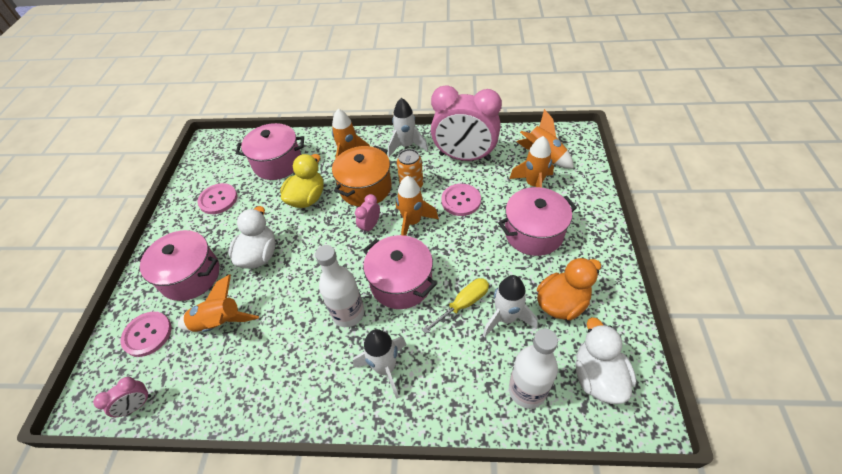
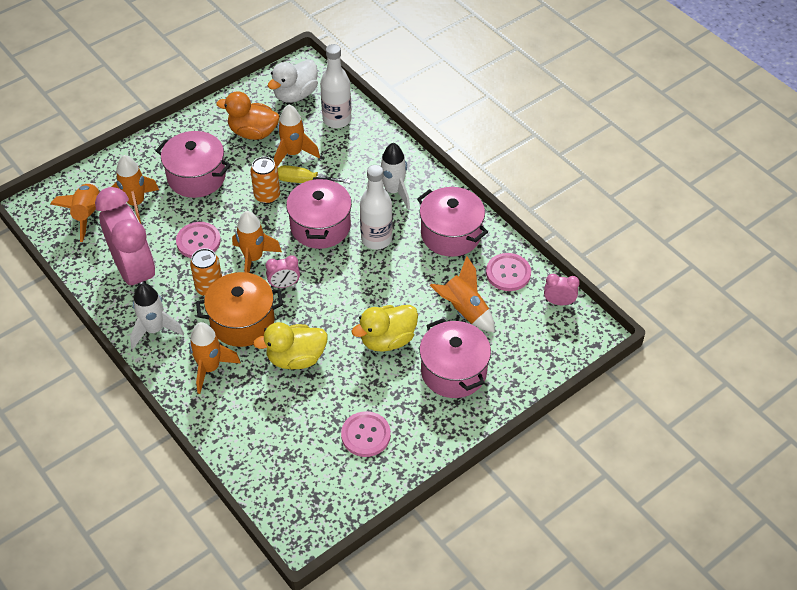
camera: 135 degrees left, 0 degrees up
(147, 334) = (520, 349): pink button -> pink button (508, 273)
(259, 255) = (387, 340): white duck -> yellow duck
(277, 163) = (273, 427): pink pot -> pink pot (451, 234)
(469, 267) = (267, 196): none -> orange can
(506, 318) = (293, 153): white rocket -> orange rocket

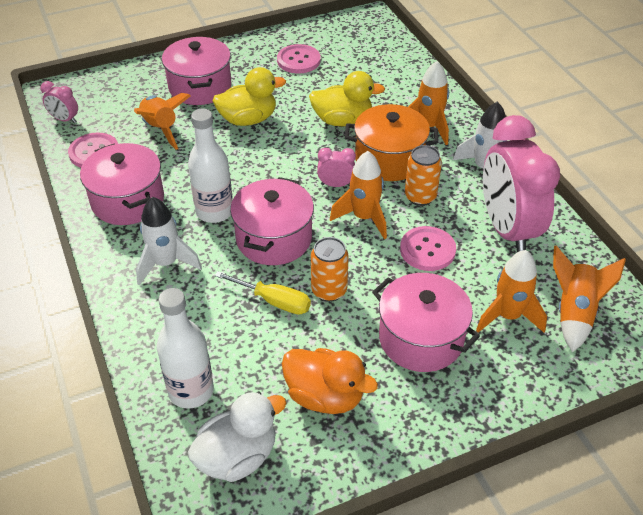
camera: 165 degrees left, 5 degrees down
(293, 153) = (275, 346): orange rocket -> none

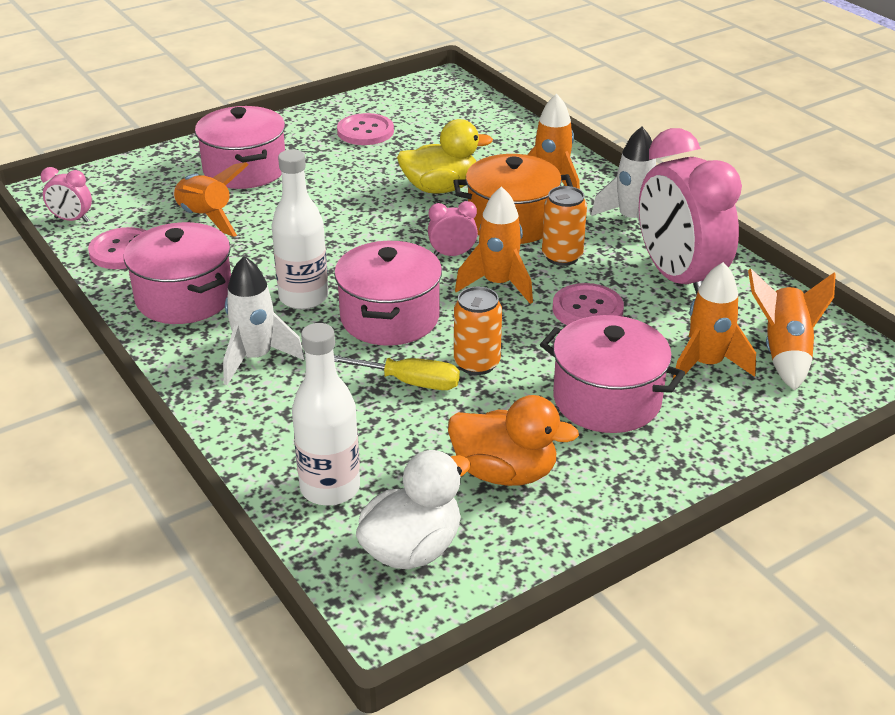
camera: 10 degrees left, 10 degrees down
(248, 119) = (318, 198): yellow duck -> none

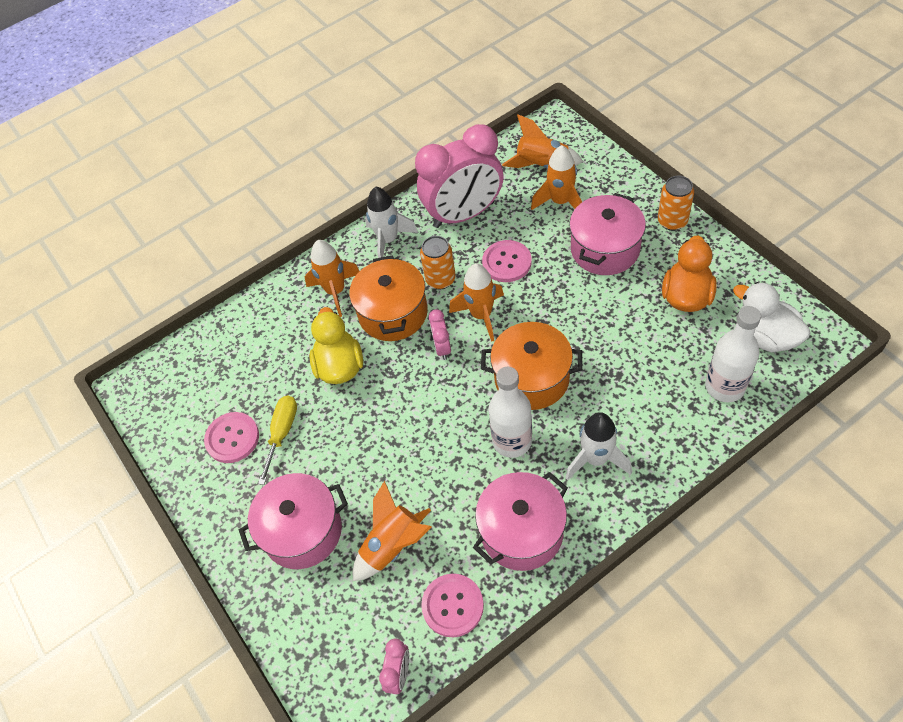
camera: 85 degrees left, 20 degrees up
(389, 318) = (532, 378): pink pot -> orange pot
(409, 382) = (607, 357): yellow screwdriver -> yellow screwdriver (282, 434)
(477, 363) = (579, 320): orange can -> orange can (672, 221)

